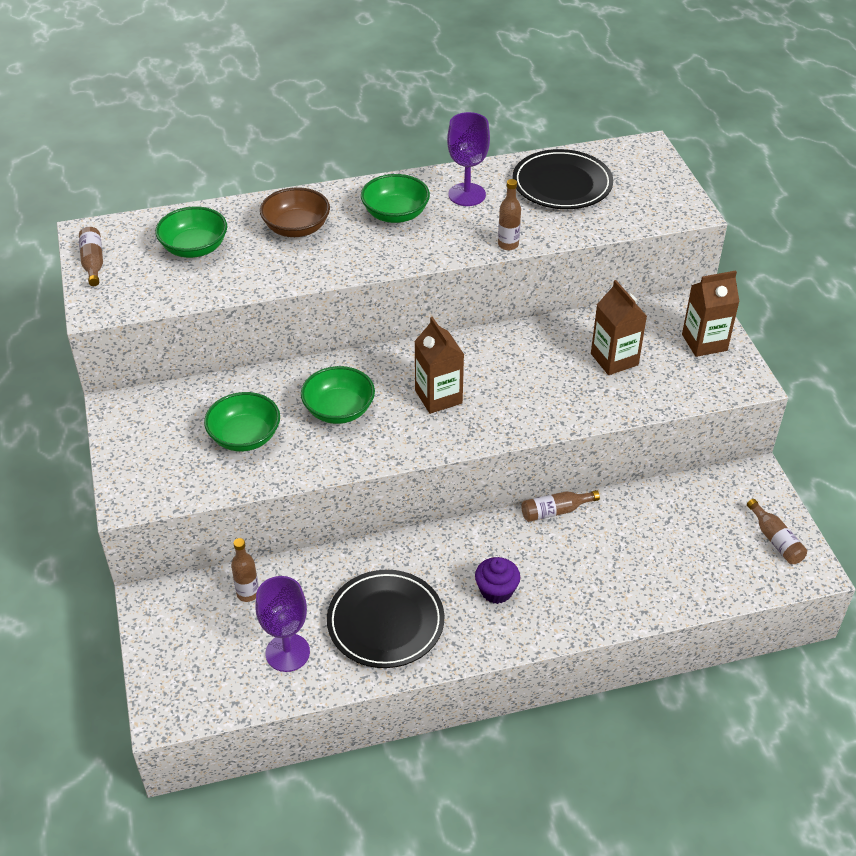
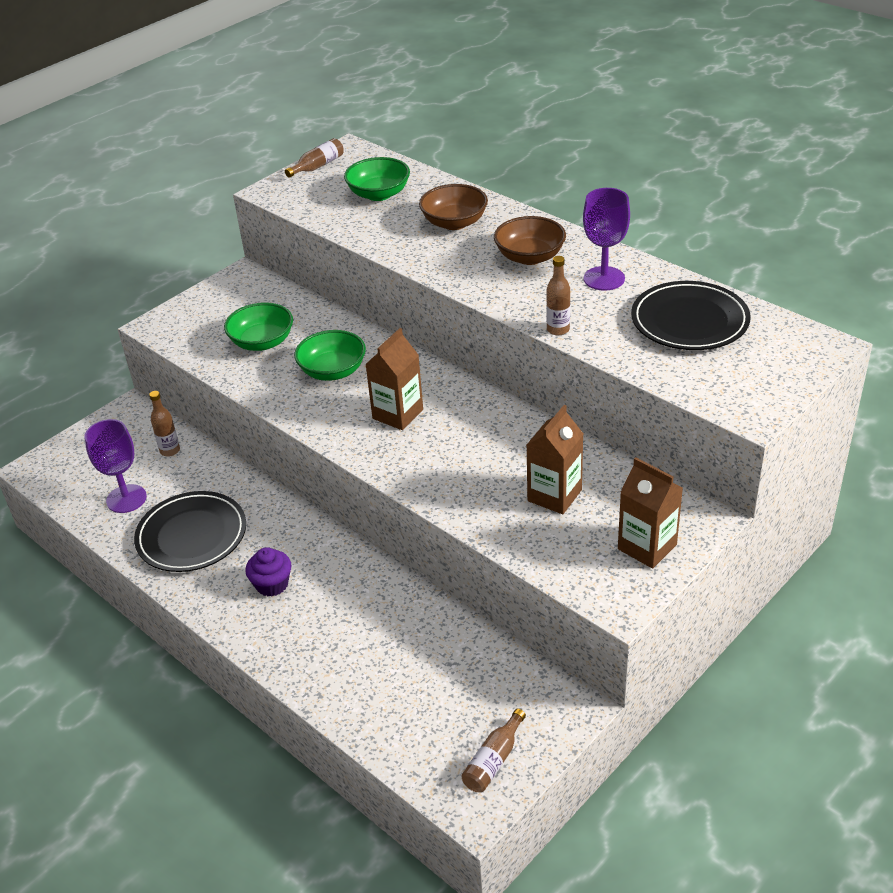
camera: 60 degrees right, 5 degrees down
(395, 214) = (530, 257): green bowl -> brown bowl
(555, 511) = (396, 579): brown bottle -> none

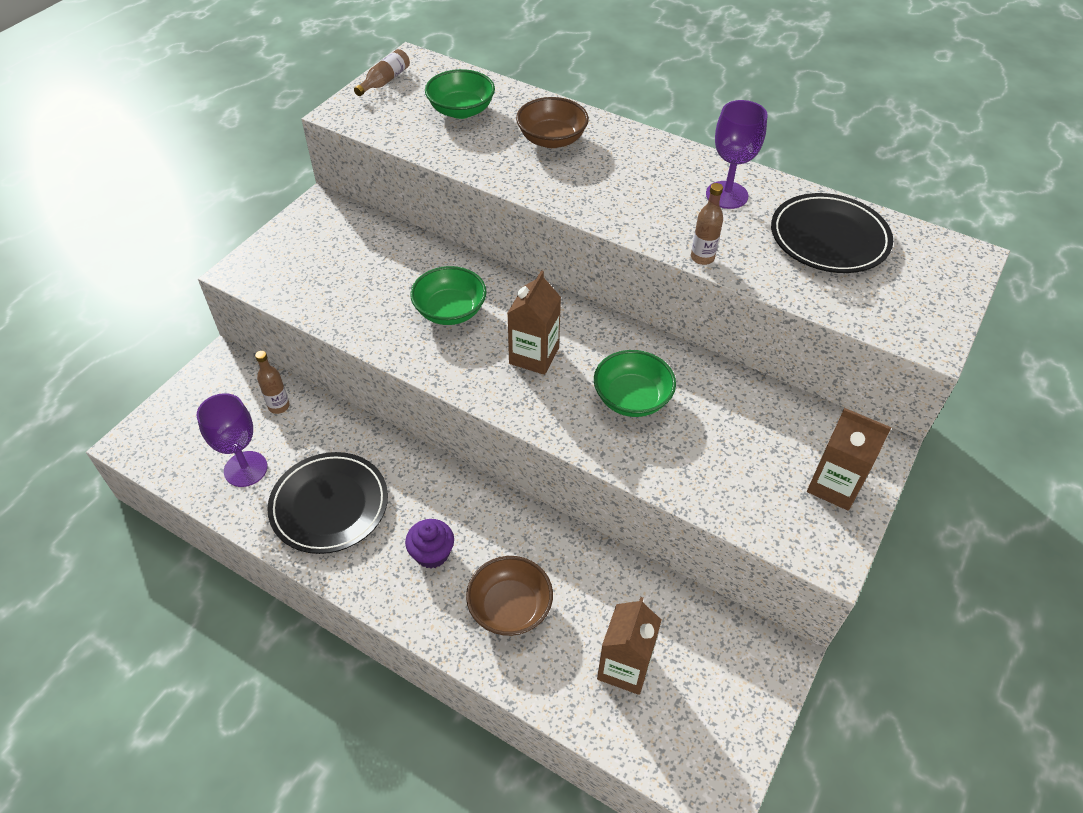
camera: 15 degrees left, 10 degrees up
(262, 342) = (364, 283): green bowl -> green bowl (632, 399)
(494, 760) = (719, 730): brown bottle -> none
(530, 257) = (643, 175): brown bowl -> brown bowl (510, 608)
(554, 495) = (723, 436): brown carton -> brown carton (624, 667)

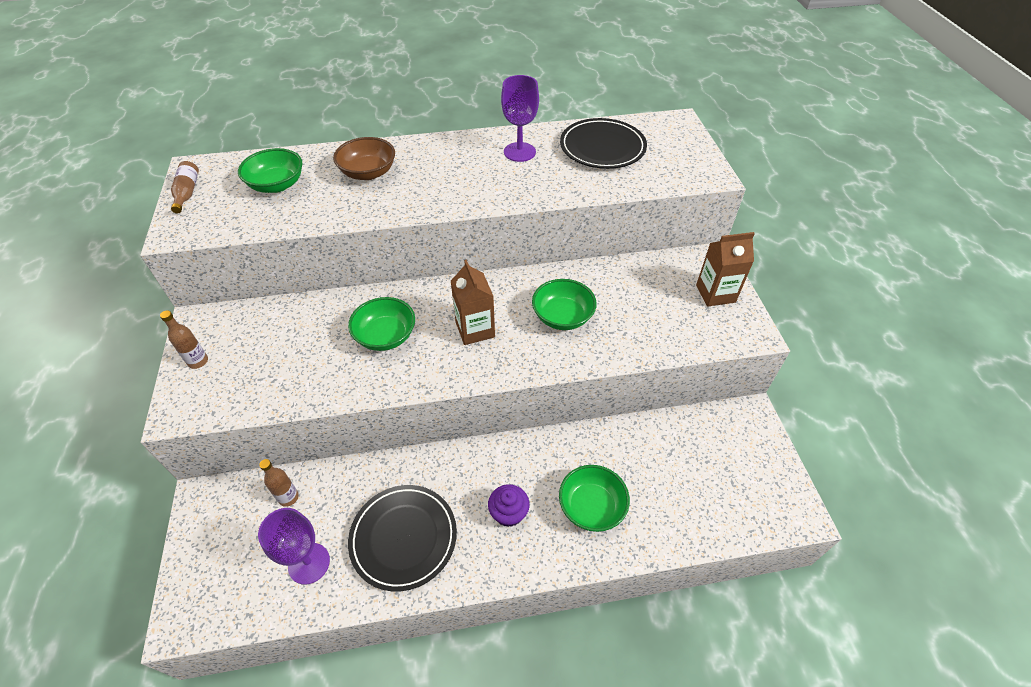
camera: 40 degrees left, 0 degrees up
(510, 608) = (591, 507): brown bowl -> green bowl
(624, 667) = (688, 487): brown carton -> none
(702, 258) = (548, 197): brown bottle -> brown bottle (198, 361)

